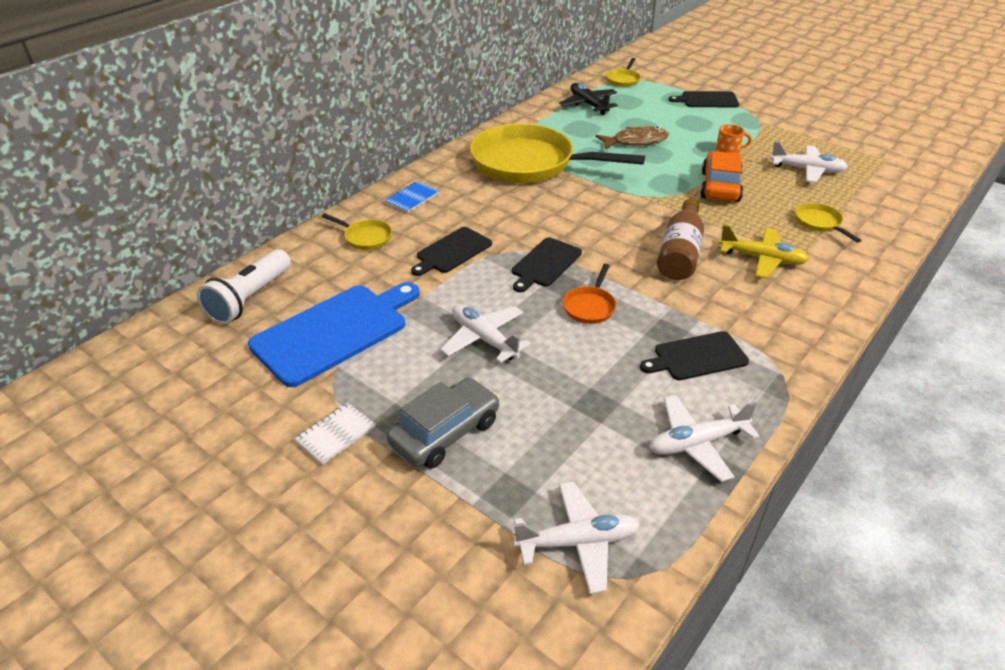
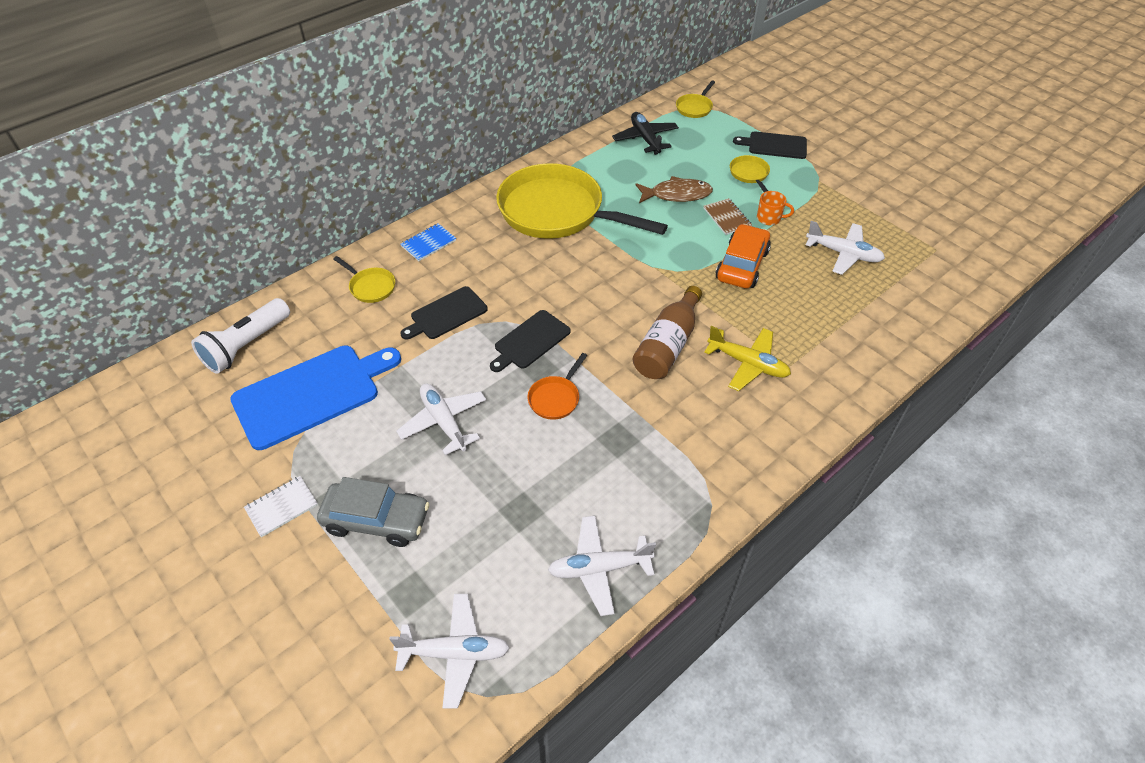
camera: 10 degrees right, 10 degrees up
(445, 432) = (377, 520): grey car -> grey car turned 45 degrees clockwise
(689, 154) = (727, 218): none -> brown notebook
(697, 357) = (636, 472): black cutting board -> none
(819, 223) = (827, 325): yellow pan -> yellow pan (750, 175)

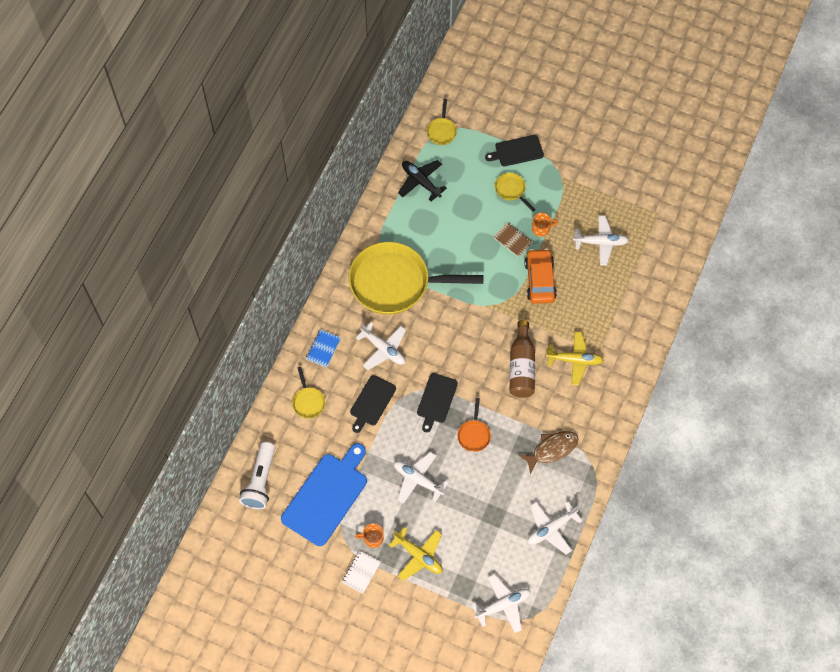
camera: 25 degrees left, 15 degrees up
(330, 469) = (372, 538): none -> orange mug
(370, 287) = (308, 402): yellow pan -> yellow pan turned 60 degrees clockwise
(377, 520) = (418, 556): grey car -> yellow plane
(499, 267) = (383, 349): none -> white plane
(677, 195) = (469, 231): brown fish -> brown fish (552, 450)

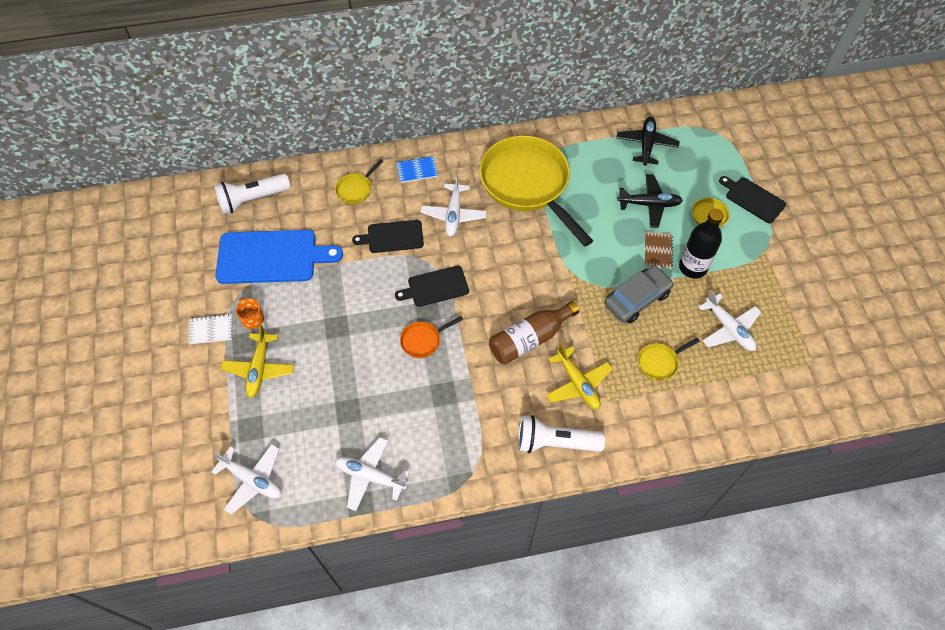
camera: 55 degrees right, 5 degrees down
(418, 480) = (340, 321): white plane -> none
(441, 131) = (712, 130): yellow pan -> yellow pan (659, 362)
(472, 218) = (649, 204): none -> black plane
(539, 280) = (637, 299): orange car -> grey car
(541, 229) = (692, 267): orange mug -> black bottle
(552, 450) = (460, 422): brown fish -> none
(605, 402) = (555, 442): none -> white flashlight

